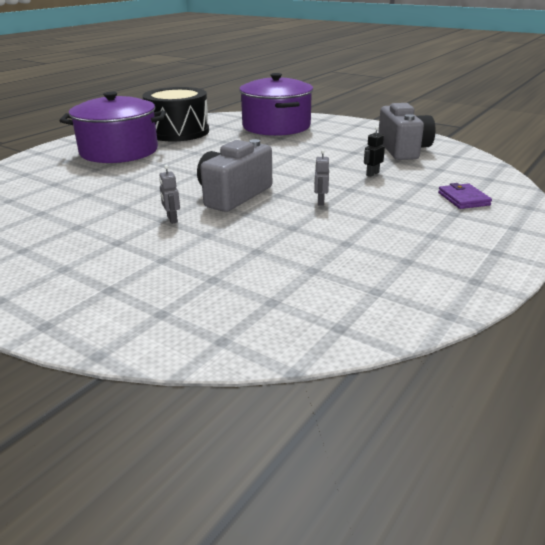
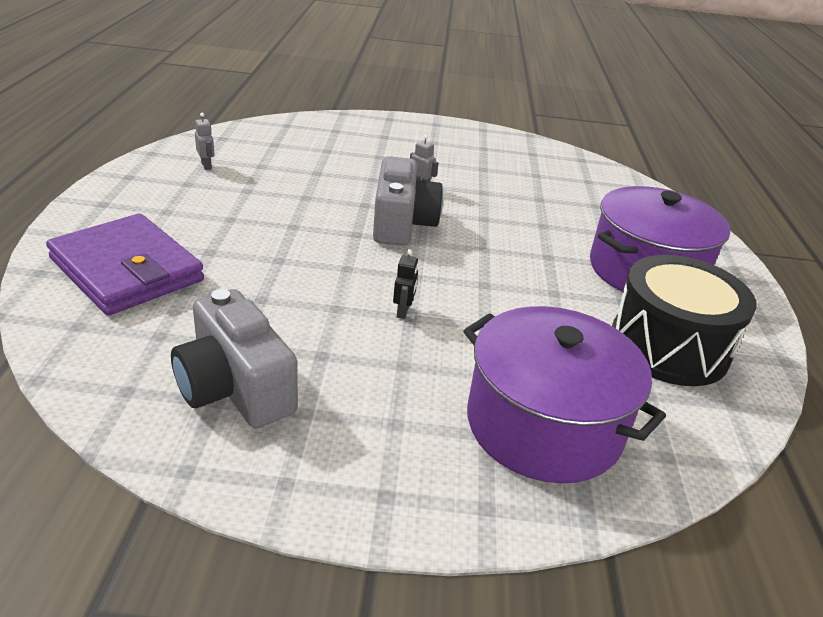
camera: 145 degrees right, 5 degrees up
(320, 202) = (301, 232): grey robot -> grey robot (206, 166)
(372, 174) = (263, 297): black robot -> black robot (403, 312)
(463, 199) = (126, 270): purple wallet -> purple wallet, size x2.21

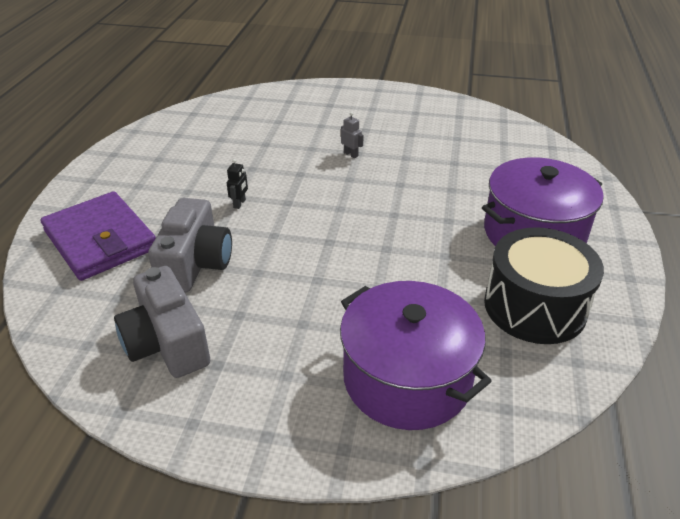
camera: 10 degrees right, 5 degrees up
(206, 166) = (176, 141): grey robot -> none
(401, 223) = (327, 191): grey camera -> grey camera (195, 264)
(403, 312) = (312, 275): black robot -> black robot (239, 204)

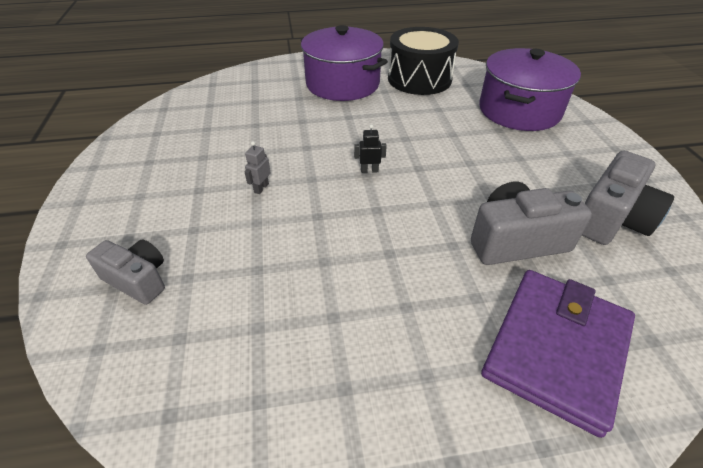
camera: 110 degrees left, 5 degrees up
(239, 204) = (401, 245): black robot -> black robot (369, 170)
(288, 107) = (138, 280): none -> grey camera

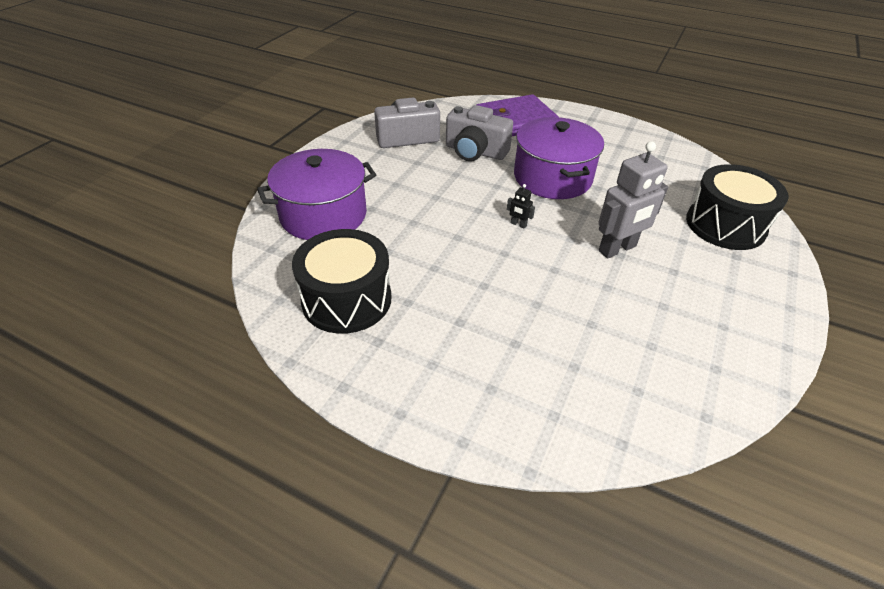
camera: 145 degrees left, 0 degrees up
(138, 280) = (725, 225): grey camera -> black drum
(261, 188) = (617, 249): grey robot -> grey robot, size x2.37
(342, 84) = (442, 340): purple pot -> purple pot (552, 177)

